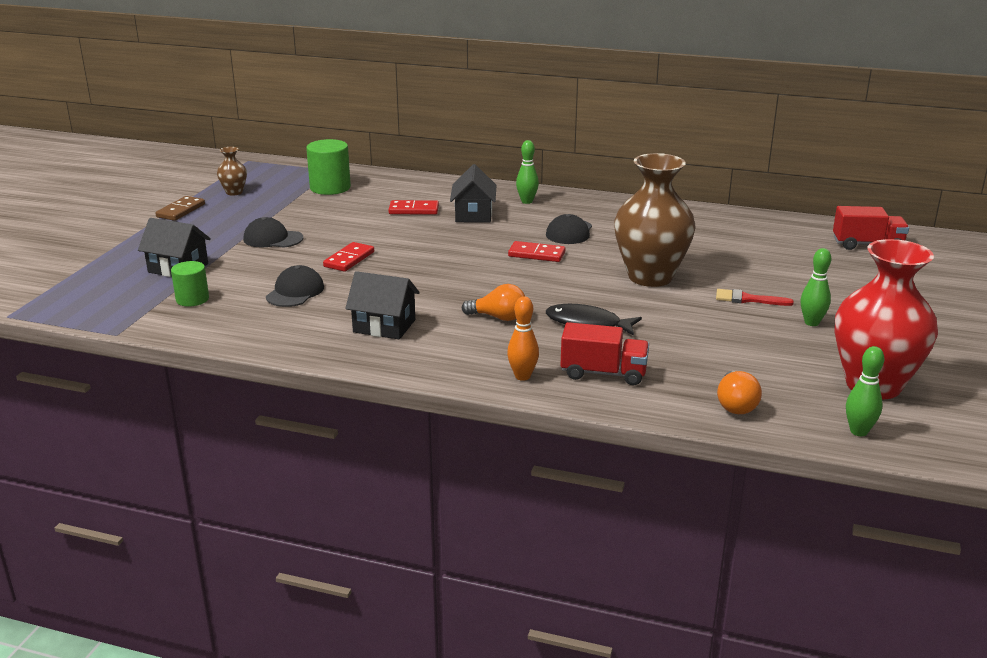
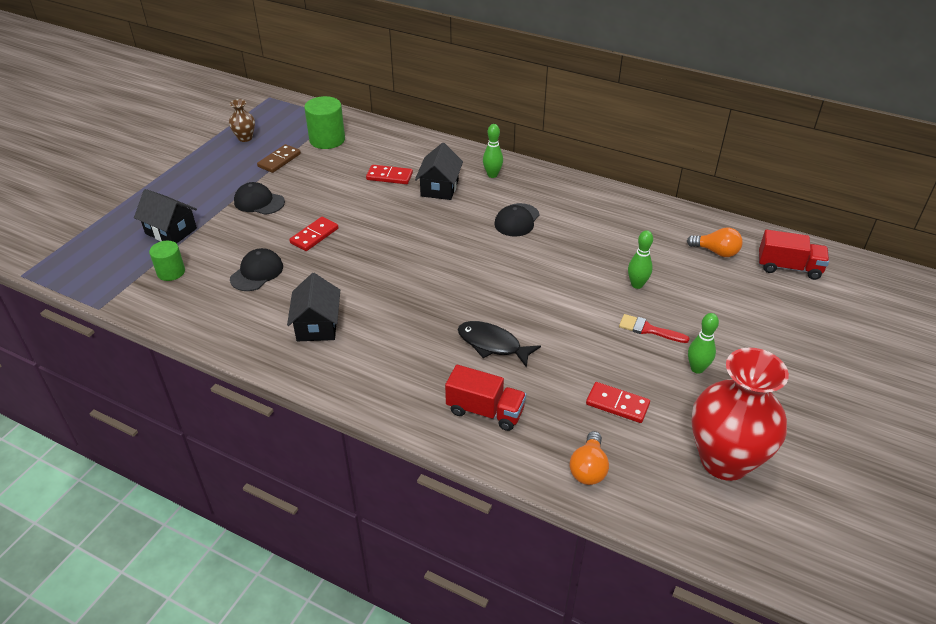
camera: 10 degrees right, 15 degrees up
(181, 211) = (194, 158): brown domino -> brown domino (279, 160)
(384, 326) = (317, 325): black house -> black house turned 60 degrees clockwise
(498, 317) = (418, 326): orange light bulb -> orange light bulb (716, 252)
(522, 376) = (414, 405): orange bowling pin -> none
(536, 254) = (478, 247): red domino -> red domino (617, 404)
(650, 277) = (569, 289): brown vase -> none
(858, 431) = (688, 519): green bowling pin -> green bowling pin (637, 285)

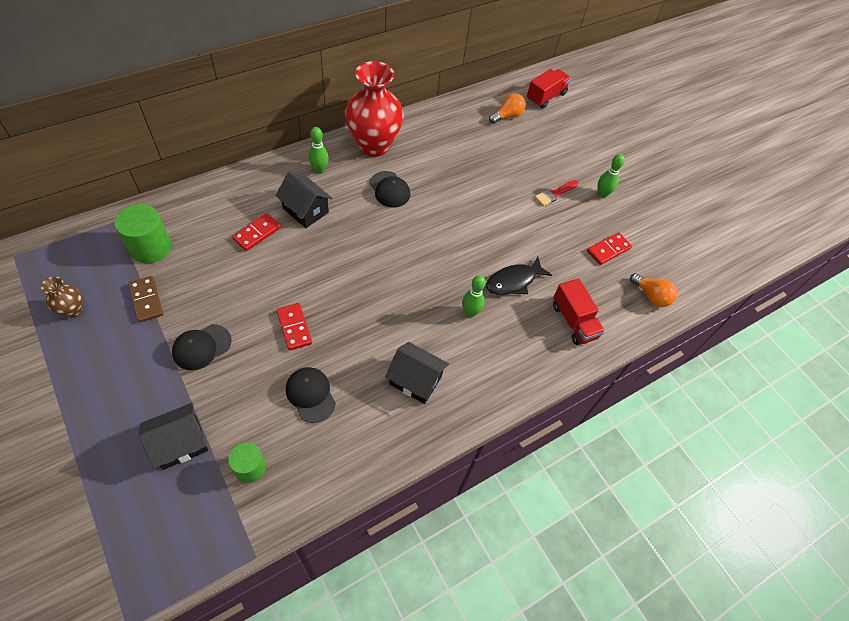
camera: 65 degrees left, 15 degrees up
(485, 411) = (574, 321): red truck -> red truck turned 105 degrees clockwise
(637, 285) = (509, 172): green bowling pin -> green bowling pin (470, 312)
(724, 460) = (677, 230): red vase -> red vase (374, 145)

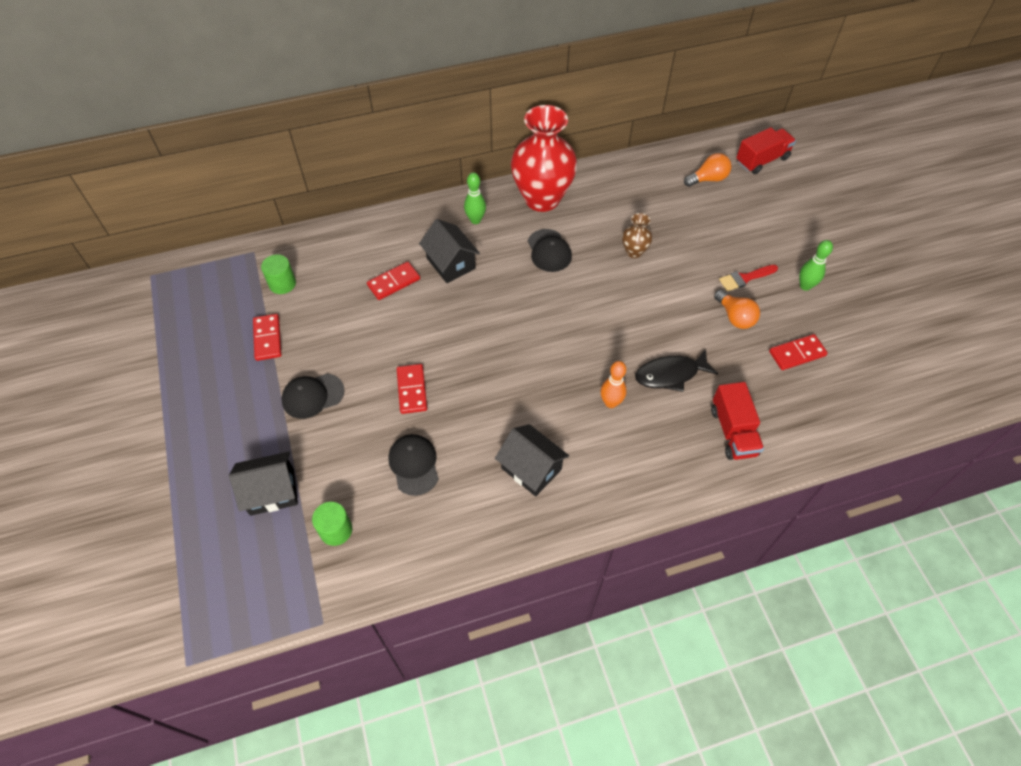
camera: 20 degrees right, 0 degrees up
(73, 310) = (195, 339): brown vase -> brown vase (634, 251)
(146, 300) = (268, 338): brown domino -> red domino
(150, 247) = (282, 284): green cylinder -> green cylinder, size x0.63
(470, 312) = (610, 403): green bowling pin -> orange bowling pin
(651, 296) = (838, 416): orange light bulb -> orange light bulb (735, 317)

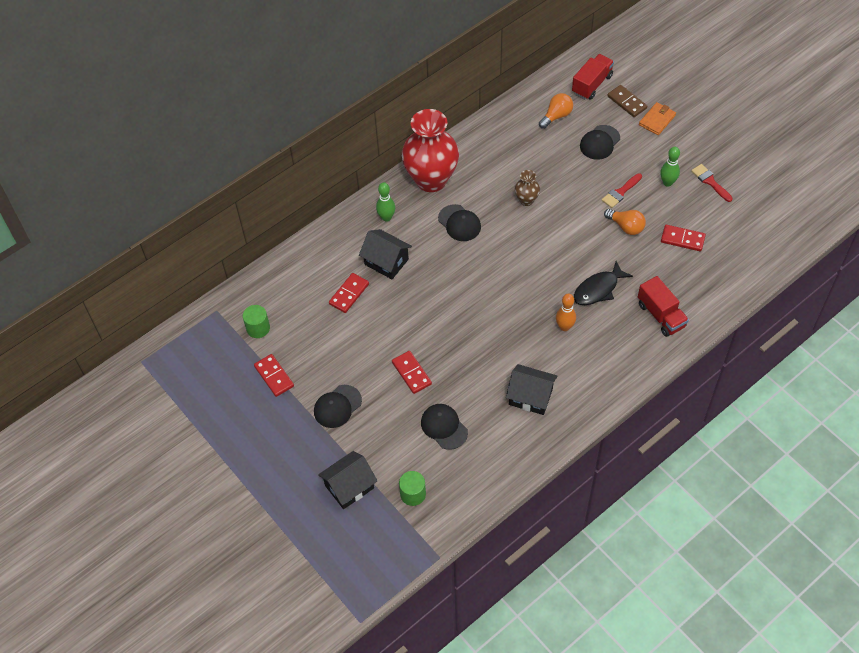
camera: 20 degrees left, 0 degrees up
(744, 220) = (599, 142): none -> black cap
(793, 189) = (626, 102): none -> brown domino
(797, 354) = (682, 239): red domino -> red domino turned 60 degrees clockwise
(820, 217) = (657, 120): none -> orange wallet
(857, 301) = (710, 182): none -> red brush

